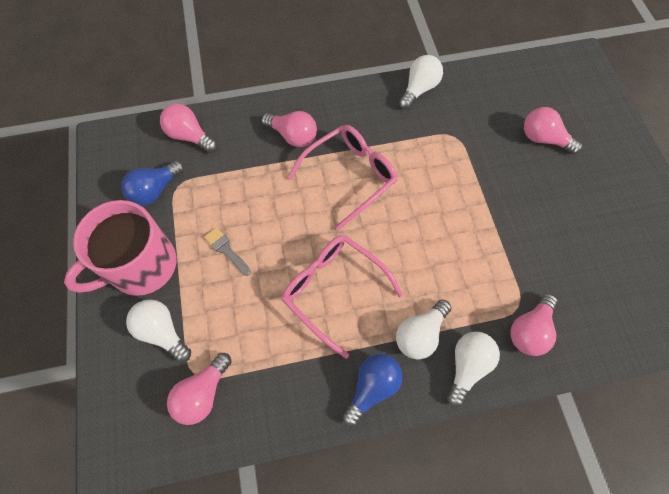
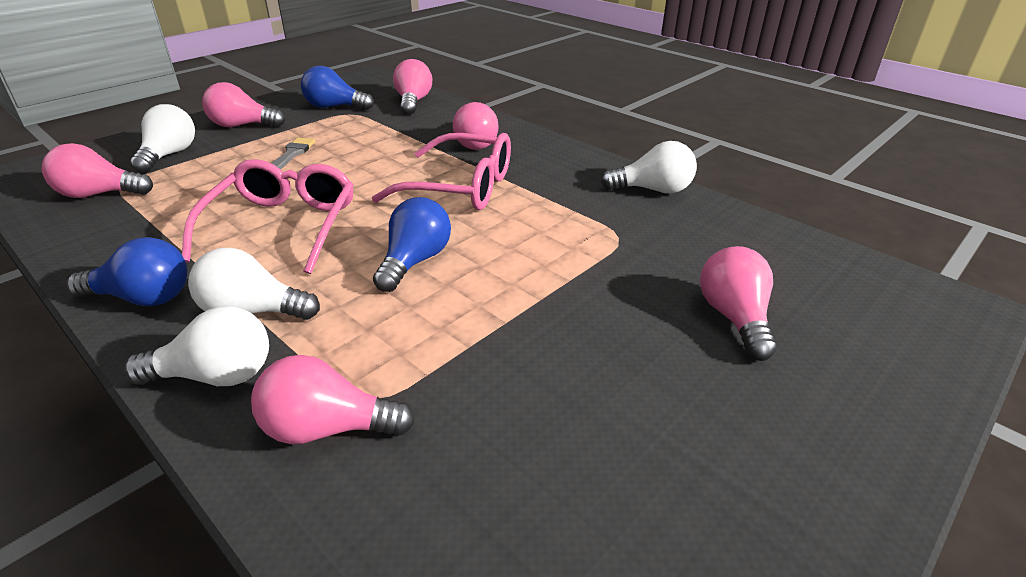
camera: 55 degrees right, 30 degrees down
(141, 266) = (242, 125): pink mug -> pink light bulb
(419, 239) = (415, 261): none -> blue light bulb

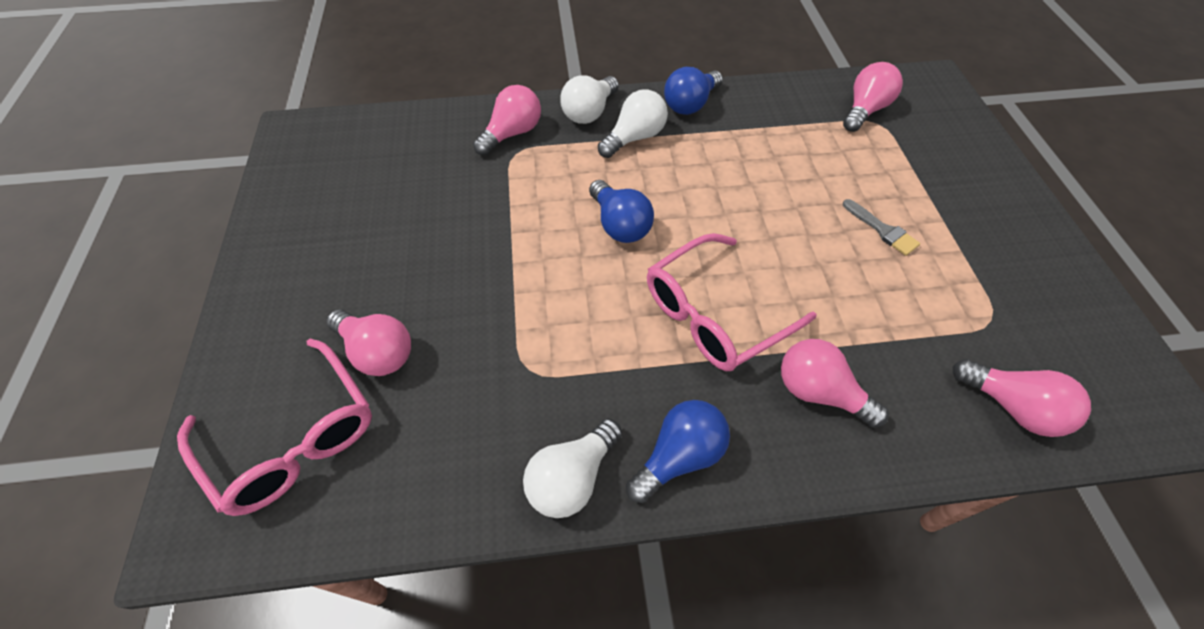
camera: 130 degrees right, 20 degrees up
(169, 155) = (930, 157): white light bulb -> none
(242, 125) = (990, 220): pink light bulb -> none
(282, 226) = (733, 180): pink glasses -> pink glasses (293, 438)
(334, 107) = (1024, 315): blue light bulb -> blue light bulb (679, 456)

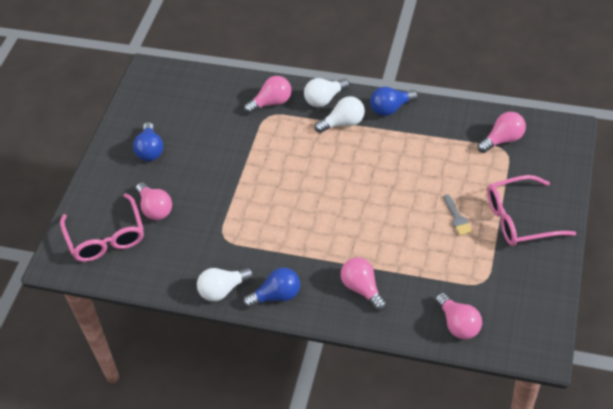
camera: 25 degrees right, 5 degrees down
(619, 225) = (306, 175): blue light bulb -> blue light bulb (150, 150)
(715, 314) = (332, 237): pink glasses -> pink glasses (520, 219)

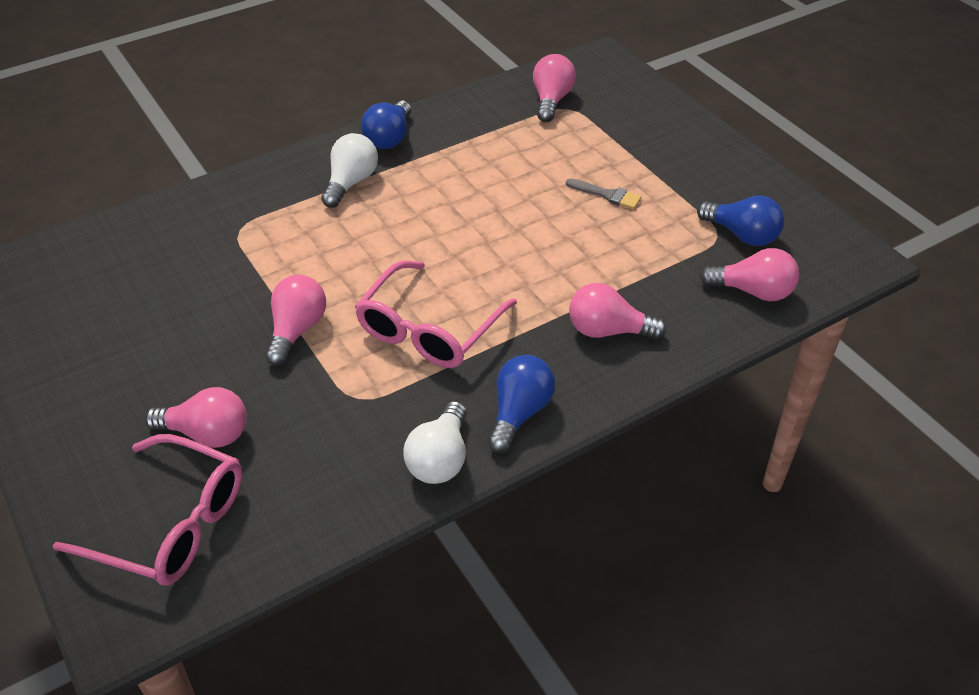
camera: 50 degrees left, 5 degrees down
(150, 150) = (105, 369): blue light bulb -> blue light bulb (742, 235)
(271, 102) = (225, 213): pink light bulb -> pink light bulb (297, 330)
(324, 99) = (293, 172): white light bulb -> none
(520, 219) = (669, 157): pink glasses -> pink glasses (429, 329)

